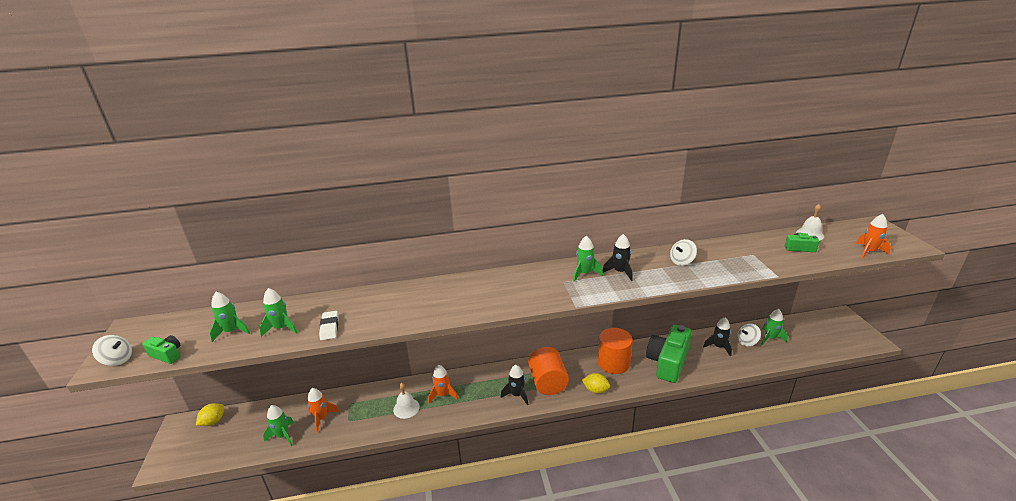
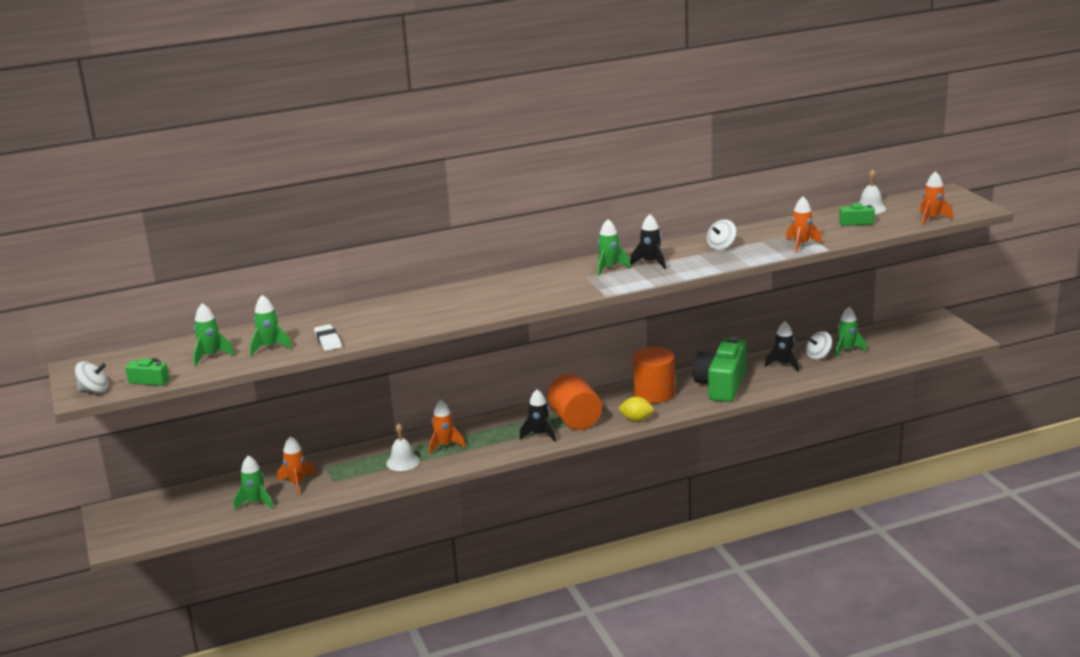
camera: 10 degrees left, 5 degrees down
(213, 421) = (153, 503): yellow lemon -> none
(752, 268) = (801, 245): none -> orange rocket

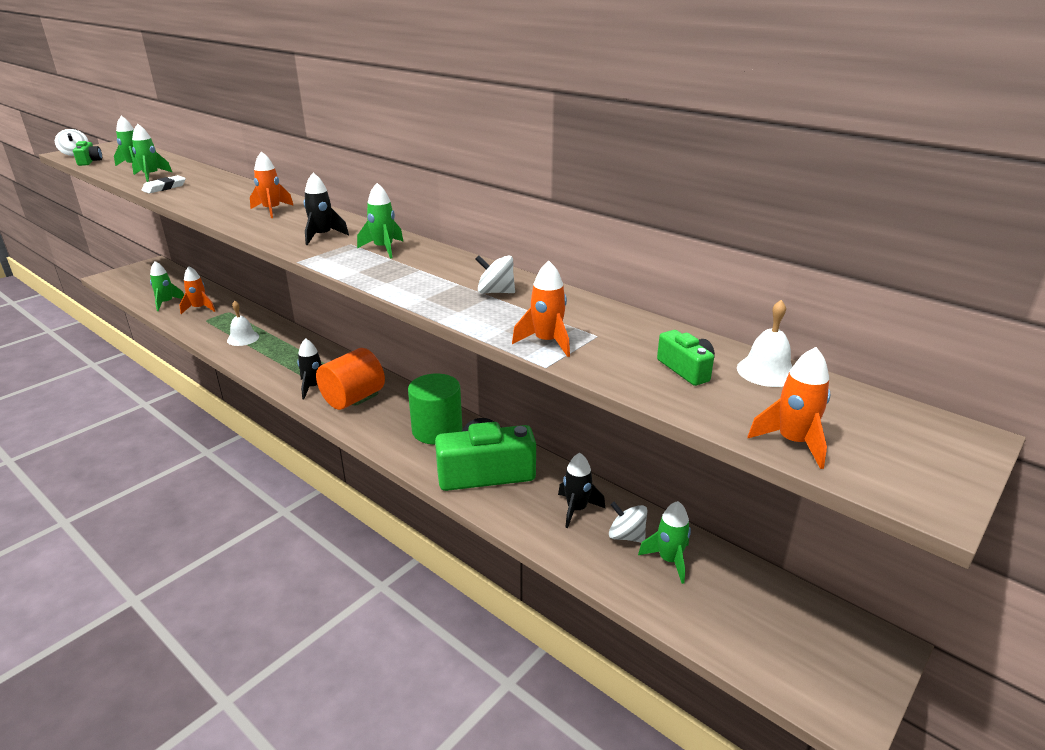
camera: 60 degrees right, 5 degrees up
(445, 445) = (278, 348): orange rocket -> orange rocket (272, 210)
(636, 419) = (369, 434): yellow lemon -> none
(650, 263) = (412, 264): black rocket -> black rocket (322, 236)
(654, 393) = (437, 430): orange cylinder -> green cylinder

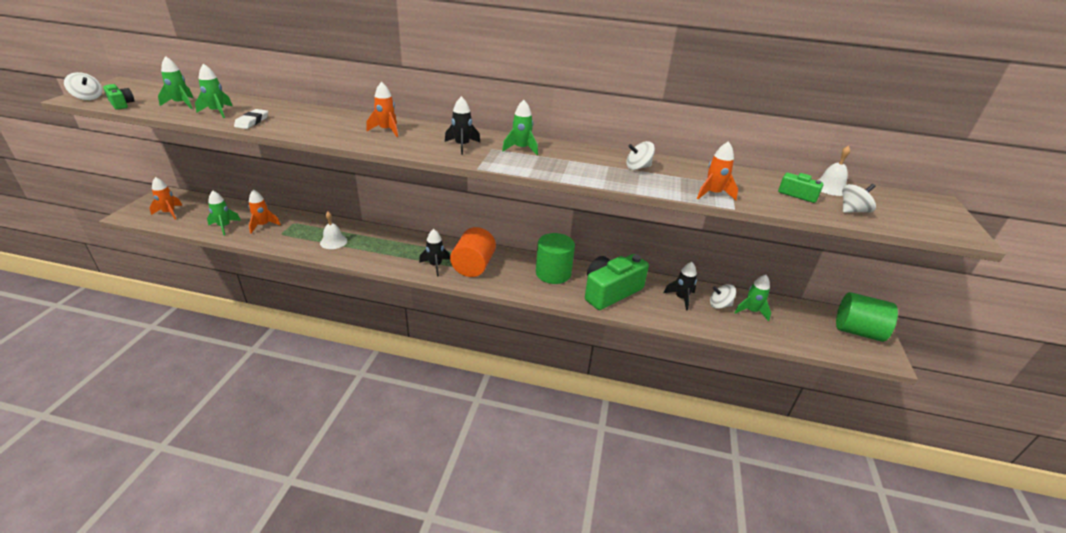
camera: 30 degrees left, 5 degrees up
(748, 411) = (852, 211): none -> white spinning top
(793, 442) = (889, 222): orange rocket -> orange rocket (169, 213)
(835, 652) = (857, 331): none -> green cylinder

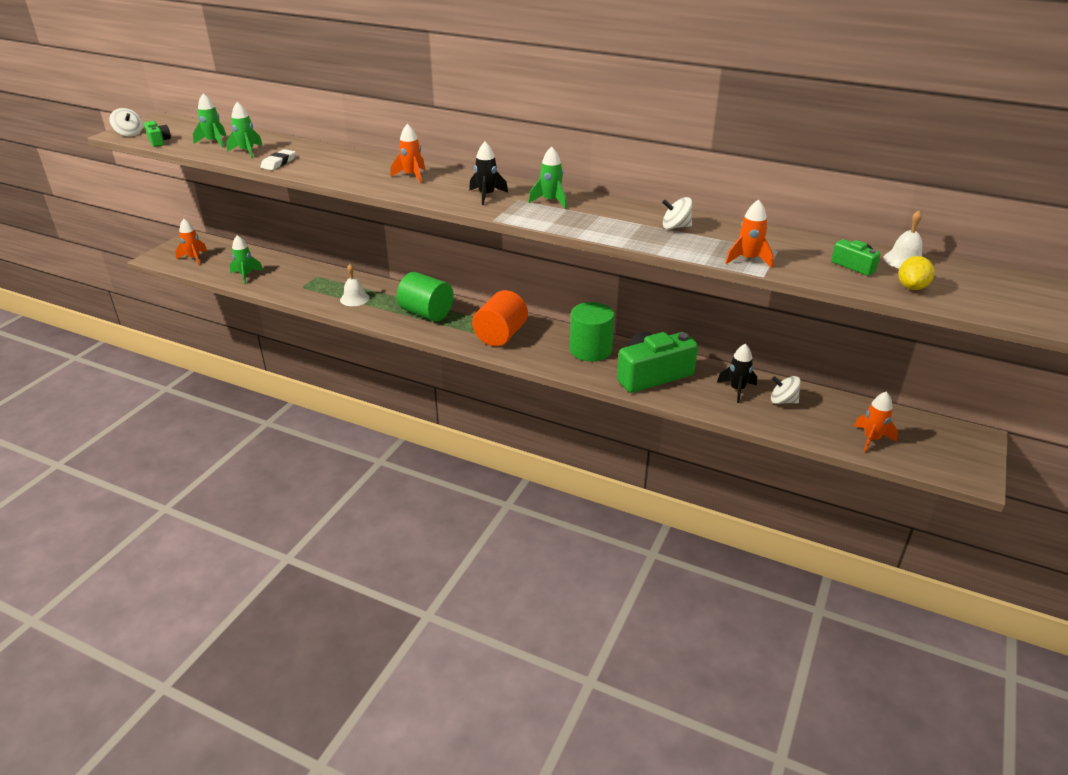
camera: 15 degrees right, 0 degrees up
(263, 225) = (285, 277): orange rocket -> orange rocket (871, 439)
(435, 265) = (458, 331): black rocket -> none
(751, 311) = (821, 411): green rocket -> none
(852, 211) = (911, 287): white spinning top -> yellow lemon
(857, 331) = (953, 446): green cylinder -> green cylinder (426, 313)

